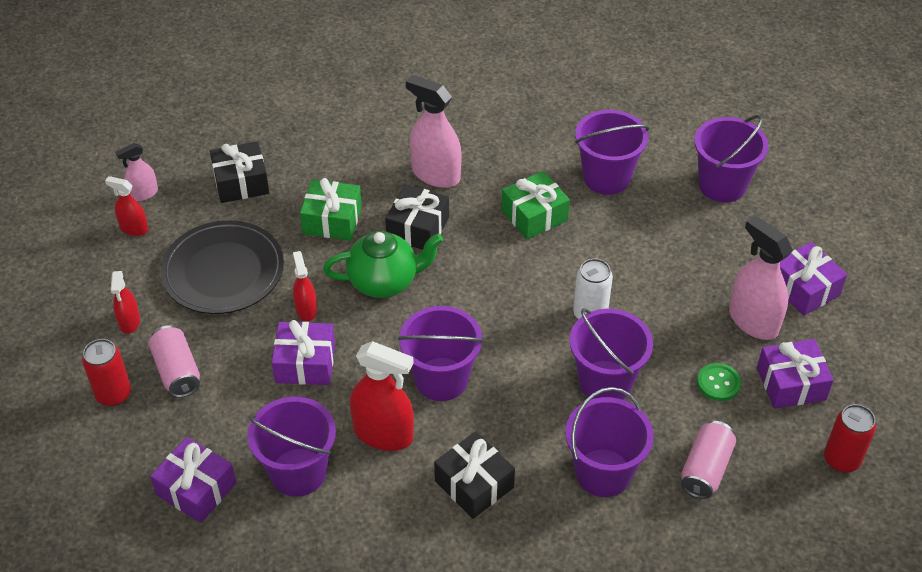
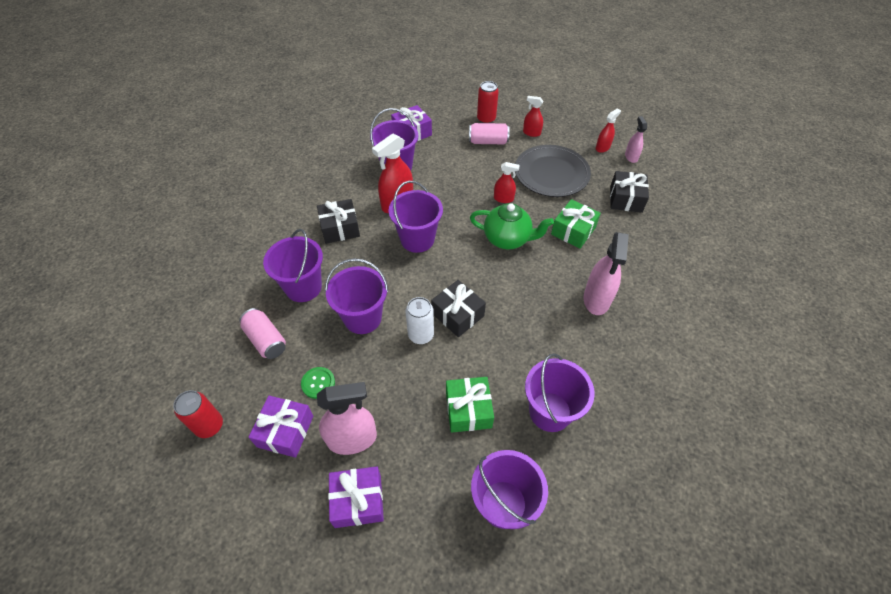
camera: 115 degrees right, 5 degrees up
(305, 363) = (464, 188): purple gift -> none
(384, 281) = (507, 239): green teapot -> green teapot turned 90 degrees counterclockwise
(418, 228) = (546, 271): black gift -> black gift (457, 314)
(435, 174) = (596, 299): pink spray bottle -> pink spray bottle turned 135 degrees clockwise
(534, 215) = (529, 342): green gift -> green gift (468, 410)

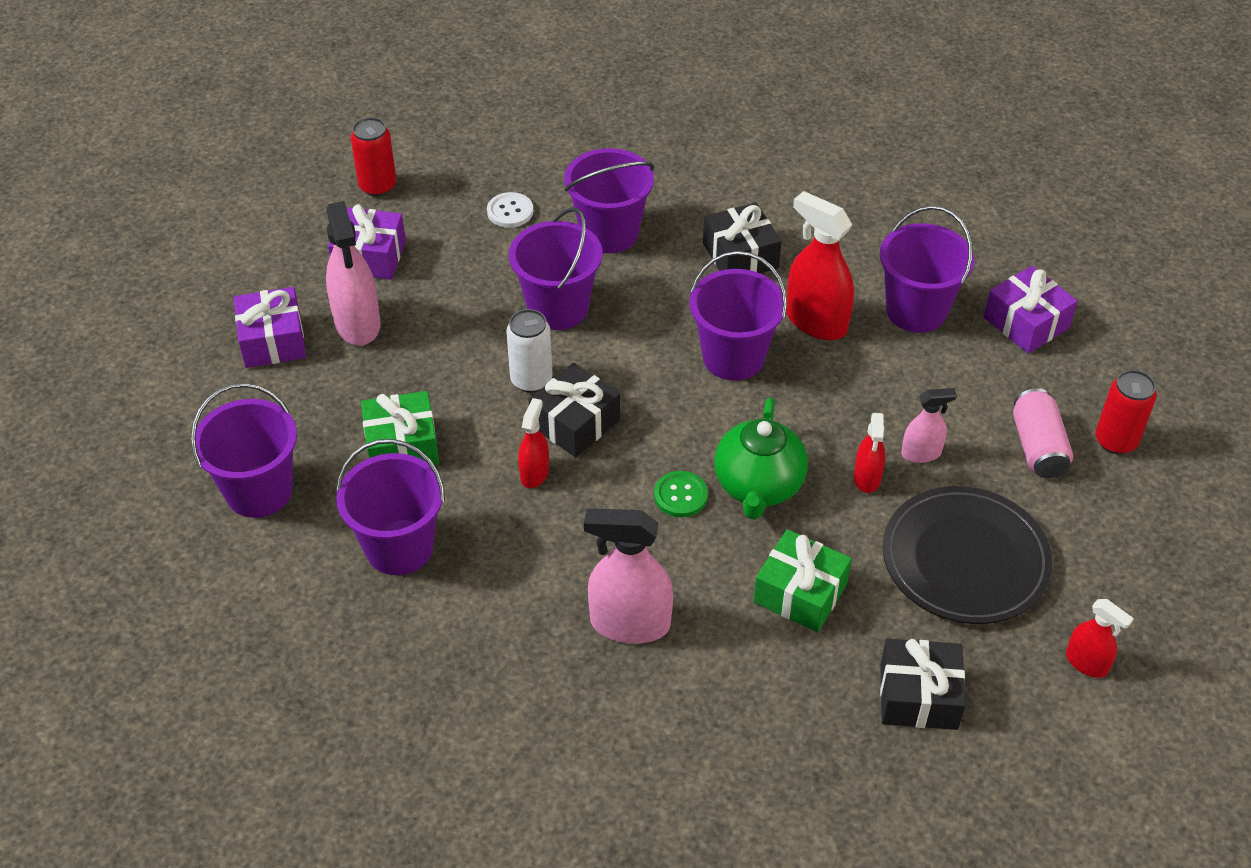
camera: 85 degrees right, 5 degrees down
(266, 340) = (510, 211): pink can -> white button
(318, 383) = (442, 276): green button -> green button (680, 495)
(531, 133) = (1095, 524): red spray bottle -> red spray bottle (534, 473)
(631, 157) = (1070, 720): pink spray bottle -> pink spray bottle (921, 453)

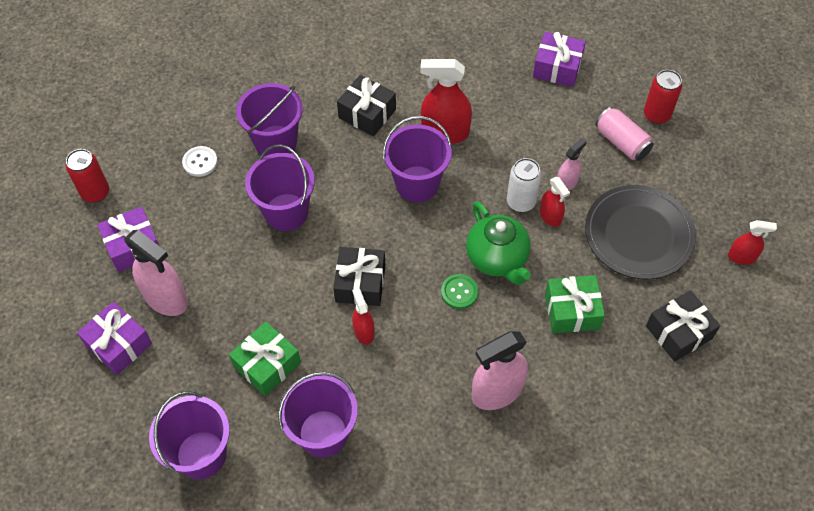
camera: 35 degrees left, 10 degrees up
(531, 380) = (310, 270): white can -> white can (521, 202)
(916, 310) = (494, 93): purple bucket -> none

